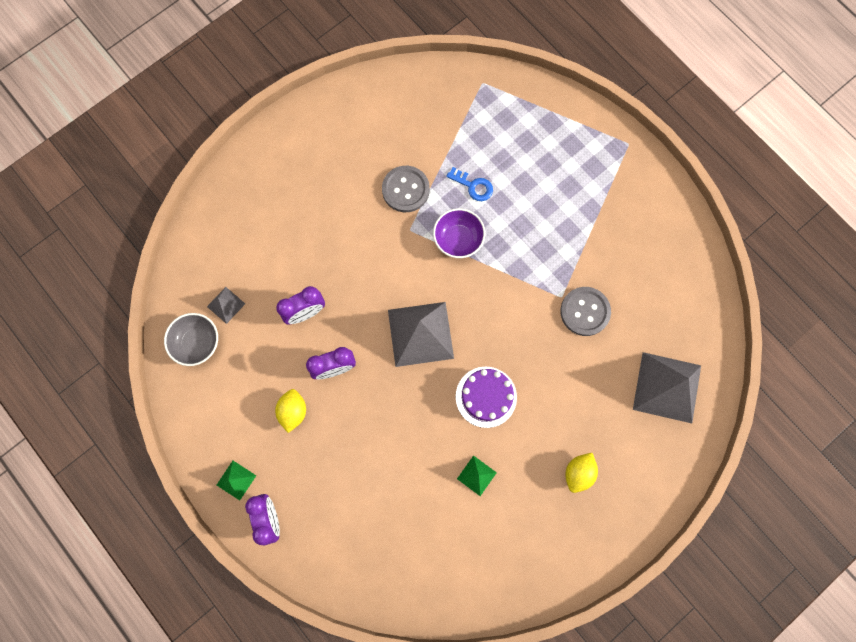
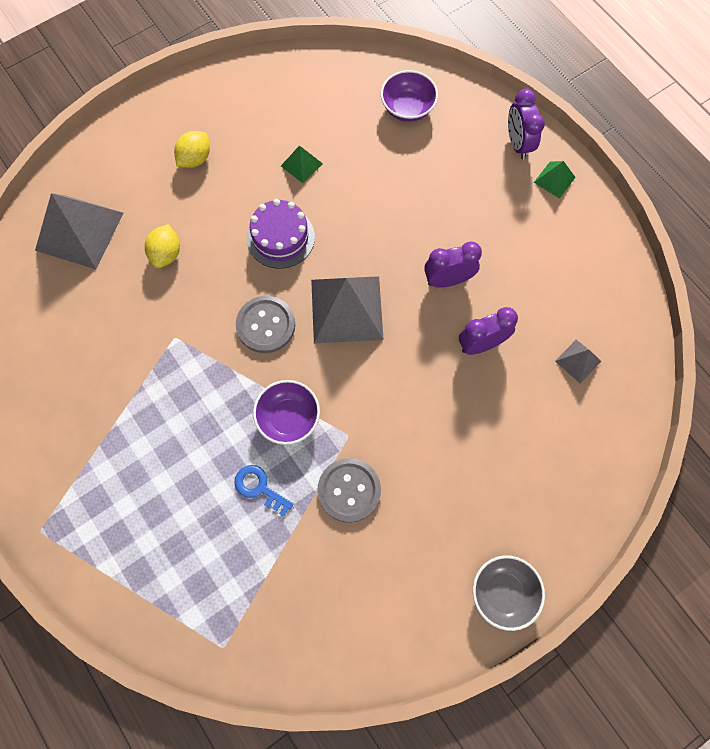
camera: 175 degrees left, 5 degrees down
(197, 343) = (608, 320): grey bowl -> grey bowl (503, 592)
(293, 411) = (495, 239): yellow lemon -> yellow lemon (166, 254)
(379, 551) = (407, 108): none -> purple bowl
(585, 312) = (150, 318): grey button -> grey button (266, 325)

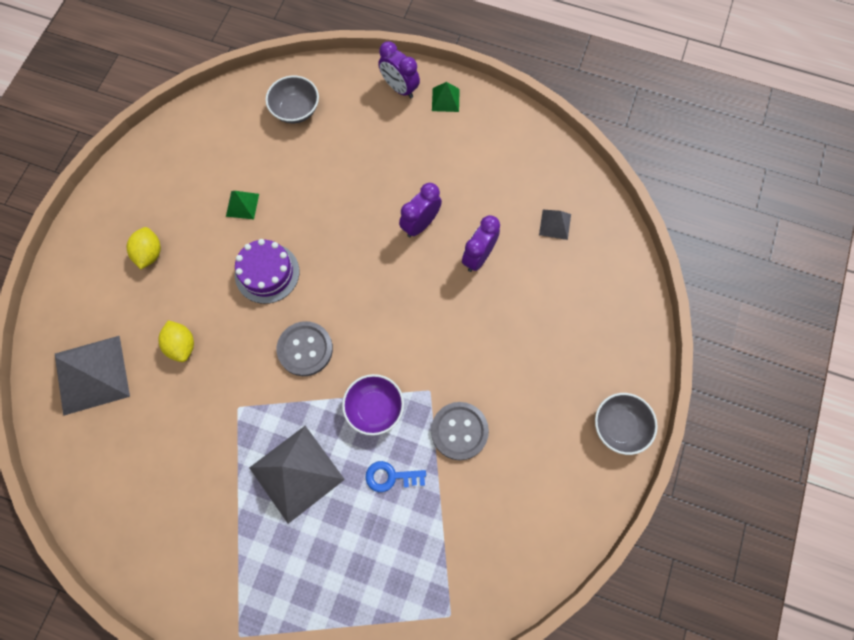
camera: 35 degrees left, 0 degrees up
(347, 309) = (359, 295): grey pyramid -> grey pyramid (296, 473)
(407, 108) = (295, 110): purple bowl -> grey bowl

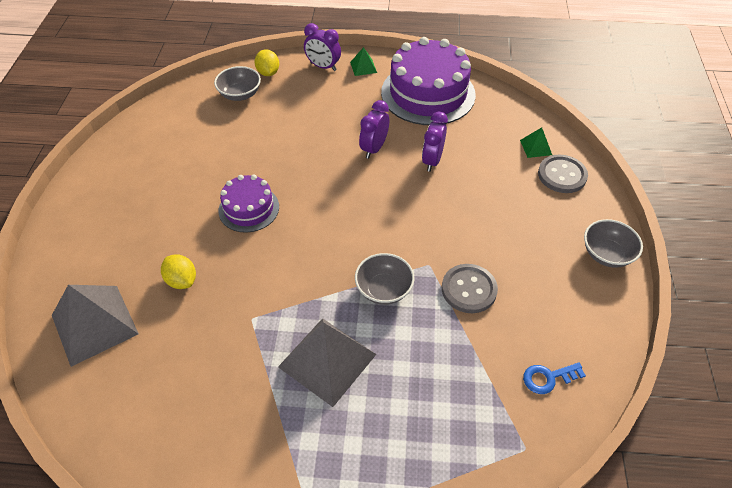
camera: 15 degrees left, 20 degrees down
(149, 253) = (132, 216): yellow lemon -> yellow lemon (268, 73)
(242, 205) = (211, 165): green pyramid -> green pyramid (536, 147)
(305, 349) = (302, 258): grey button -> grey button (562, 175)
(374, 408) = (384, 289): purple bowl -> grey bowl
(390, 477) = (420, 341): blue key -> blue key (548, 378)
(507, 157) = (428, 93): none -> purple cake
(555, 224) = (485, 127): grey pyramid -> none

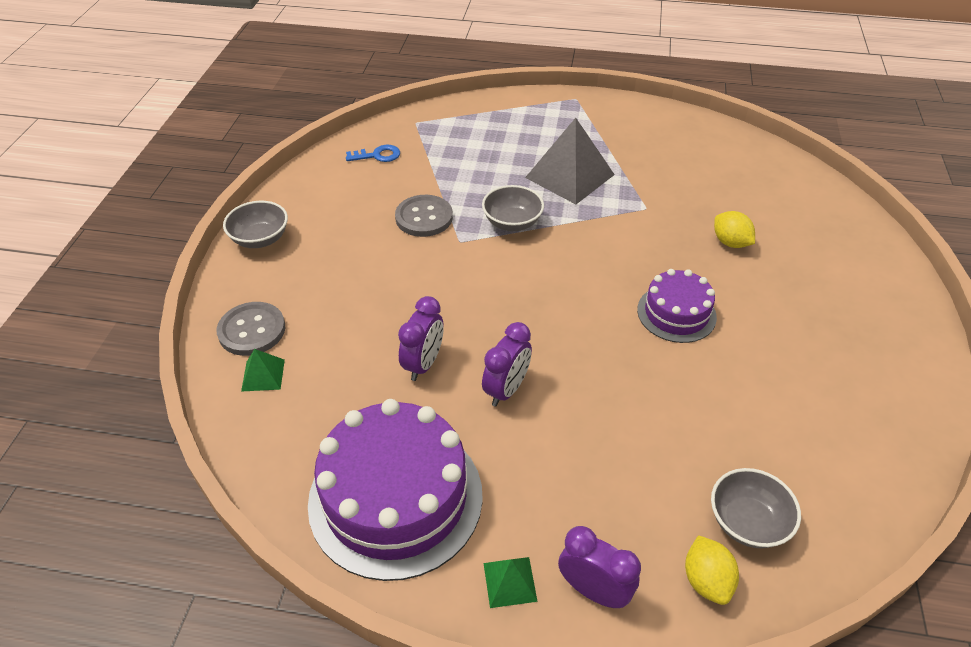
camera: 175 degrees left, 5 degrees down
(95, 324) = (802, 212): grey pyramid -> none

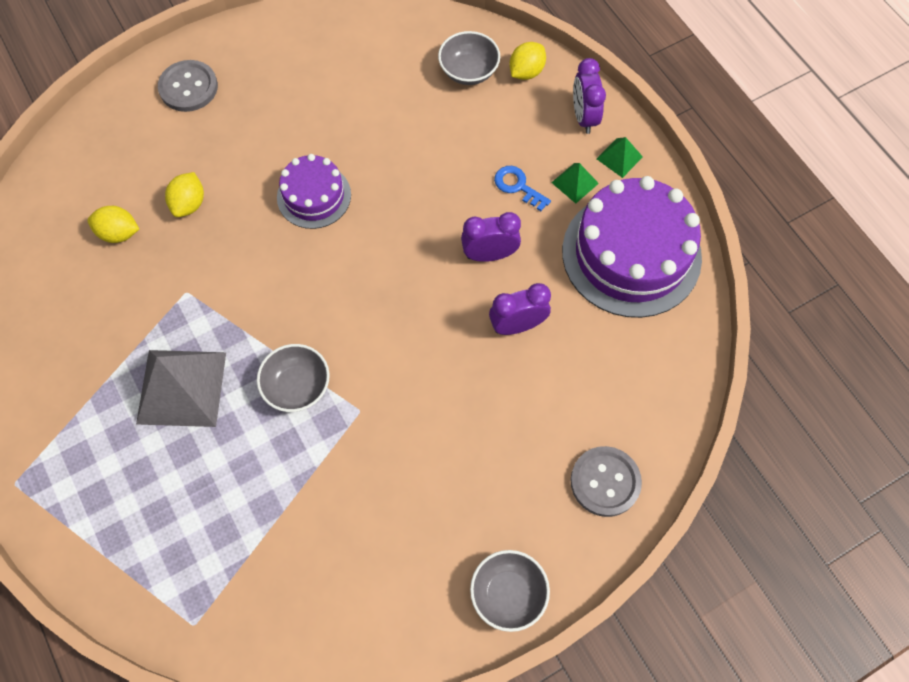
camera: 130 degrees left, 20 degrees up
(263, 375) = (632, 427): green pyramid -> green pyramid (574, 183)
(377, 155) = (290, 608): blue key -> blue key (518, 186)
(424, 217) = (353, 469): grey button -> grey button (188, 87)
(731, 199) = (119, 233): none -> yellow lemon

